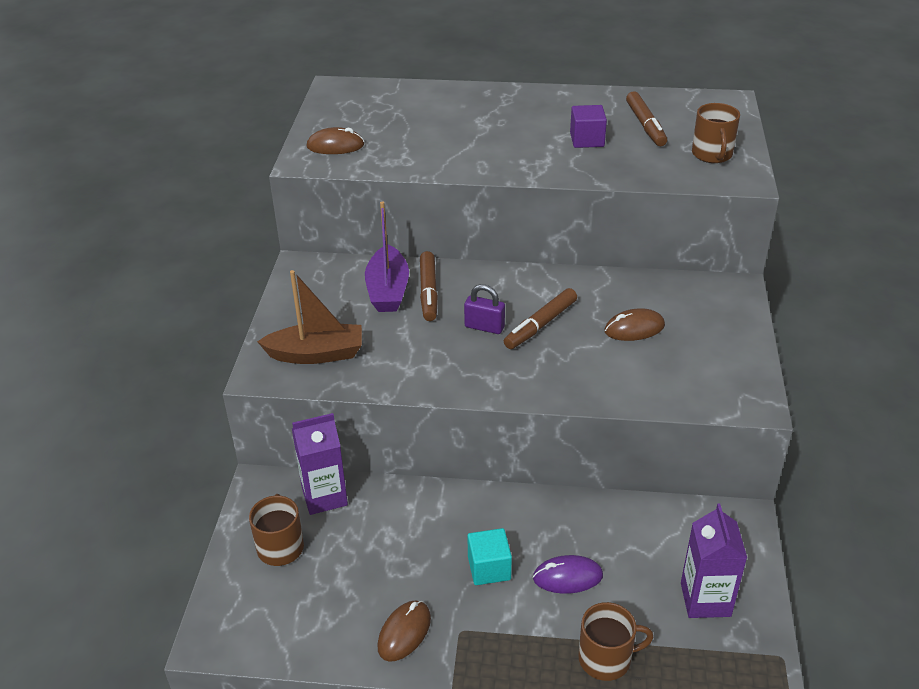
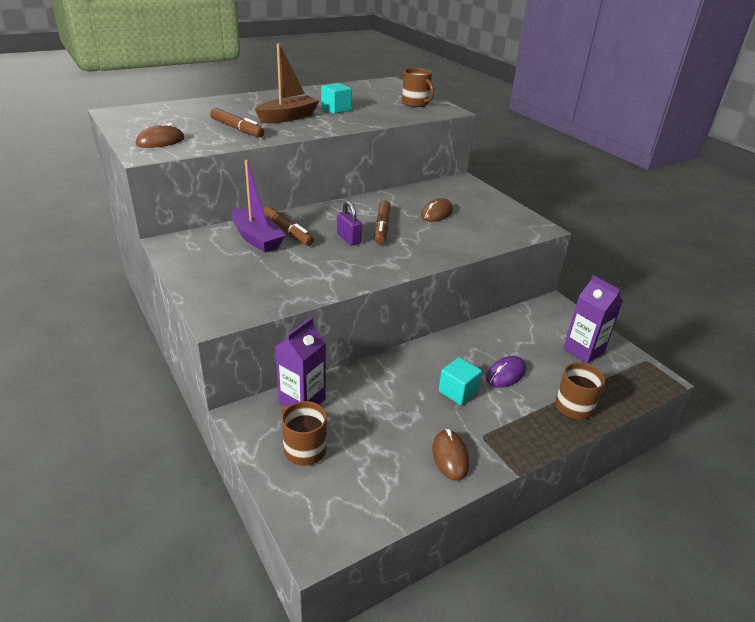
camera: 40 degrees left, 5 degrees down
(316, 354) = (247, 291): brown boat -> brown boat (288, 117)
(484, 327) = (348, 239): purple padlock -> purple padlock turned 75 degrees clockwise
(587, 140) = (336, 109): purple cube -> turquoise cube
(645, 125) = (360, 98): brown marker -> brown marker (237, 129)

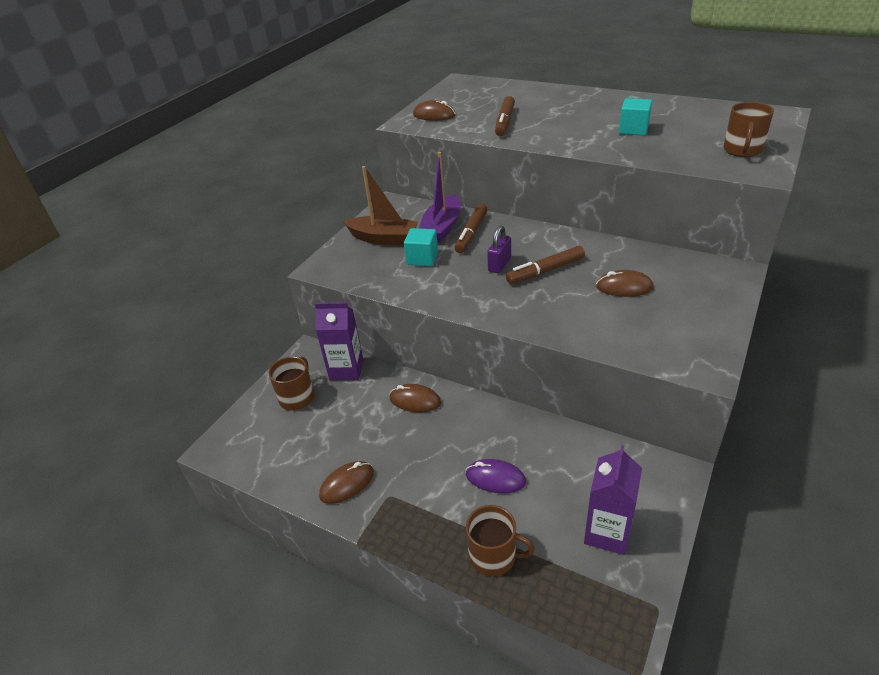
camera: 65 degrees right, 5 degrees up
(288, 117) = (569, 124): brown boat -> brown boat (383, 238)
(387, 377) = (415, 400): none -> brown mouse
(458, 391) = (436, 453): turquoise cube -> turquoise cube (422, 258)

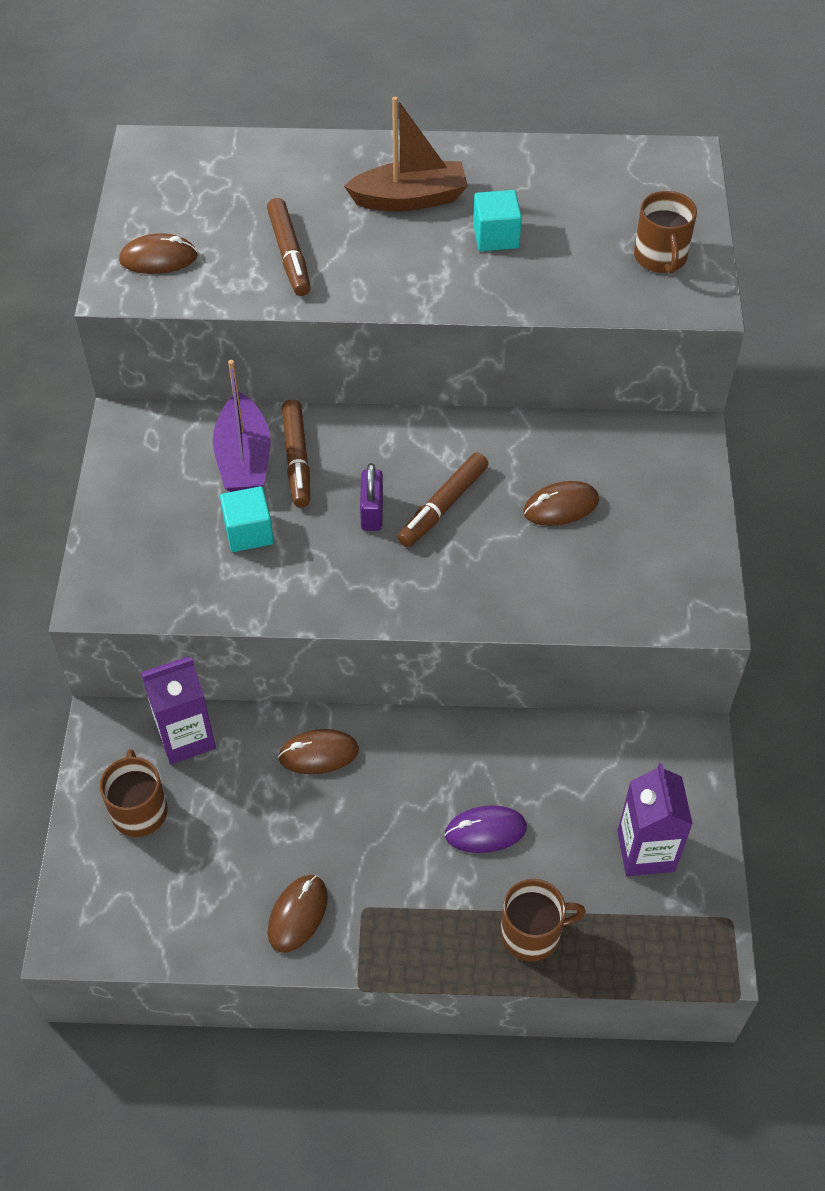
camera: 30 degrees left, 15 degrees up
(383, 238) = (161, 507): brown boat -> brown boat (410, 199)

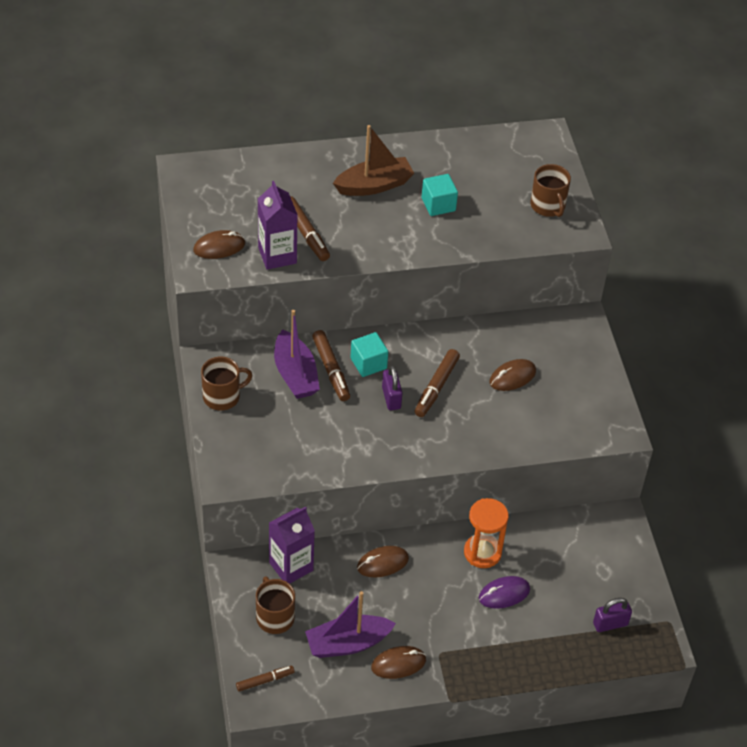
camera: 15 degrees left, 5 degrees down
(95, 906) = (265, 680): none -> brown marker
(232, 869) = (347, 643): none -> purple boat
(249, 532) = (314, 422): turquoise cube -> turquoise cube (368, 363)
(297, 914) = (398, 664): brown mouse -> brown mouse turned 60 degrees clockwise
(470, 761) = (482, 552): none -> orange hourglass
(532, 933) = (549, 650): brown mug -> brown mug (222, 396)
(636, 907) = (610, 624): none -> purple padlock
(646, 851) = (608, 590): purple carton -> purple carton (277, 255)

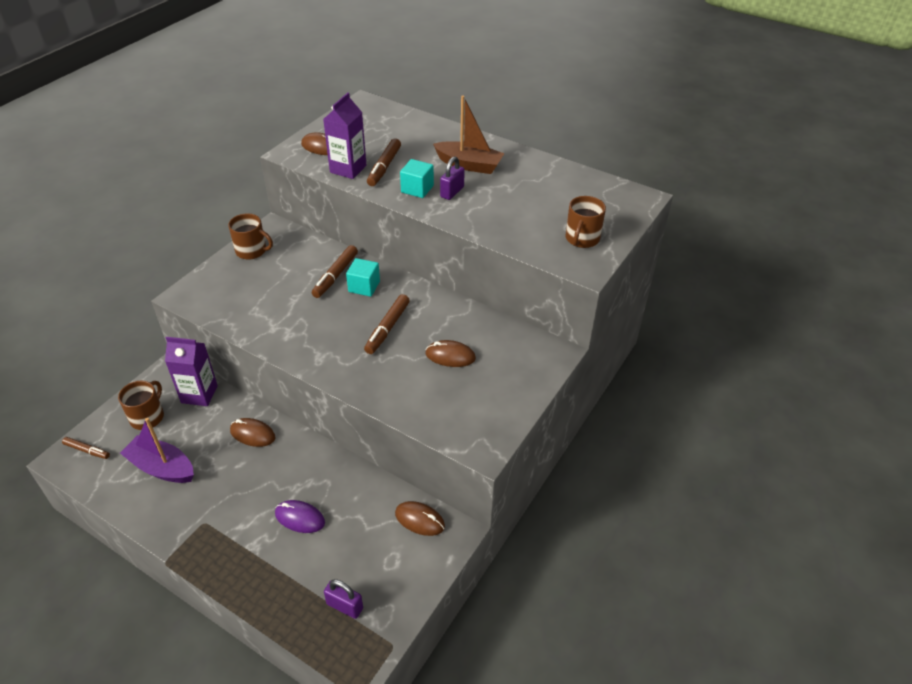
camera: 45 degrees right, 5 degrees down
(295, 374) = (310, 265): purple boat -> none
(391, 398) = (349, 315): purple padlock -> purple padlock (452, 192)
(398, 664) = (170, 507): brown mouse -> brown mouse (419, 520)
(436, 387) = (387, 328): brown marker -> brown marker turned 45 degrees counterclockwise
(438, 204) = (498, 196): turquoise cube -> turquoise cube (417, 189)
(482, 552) = (323, 477): orange hourglass -> none

